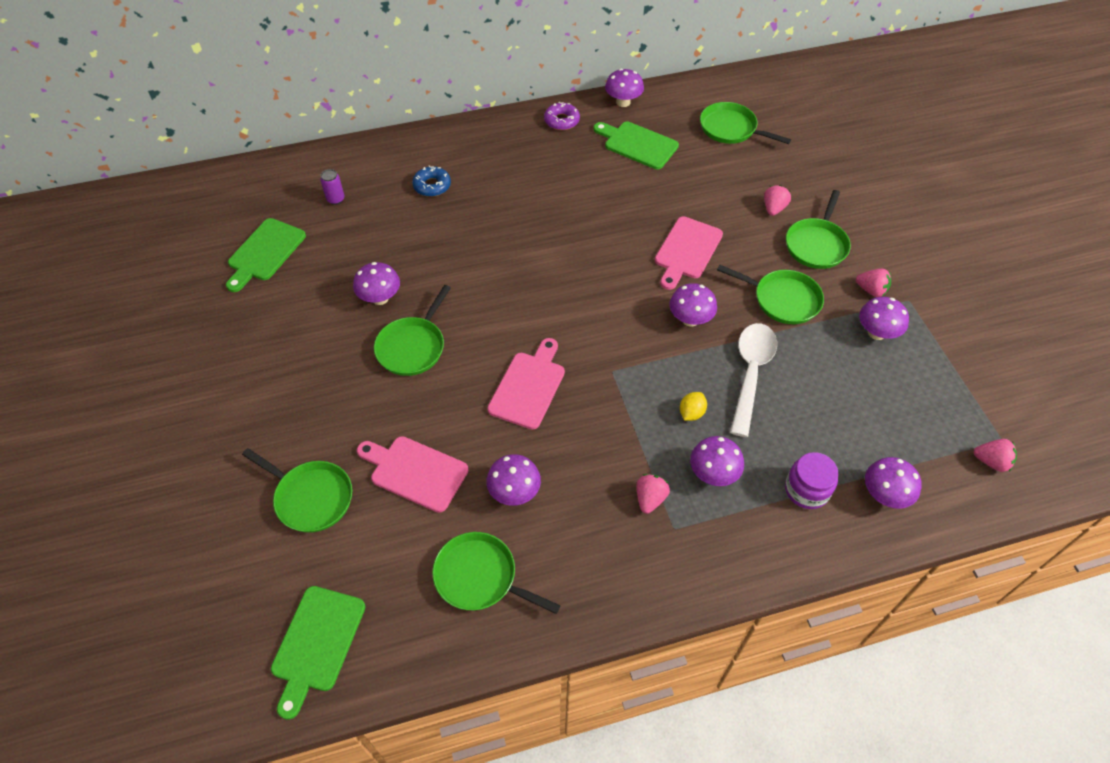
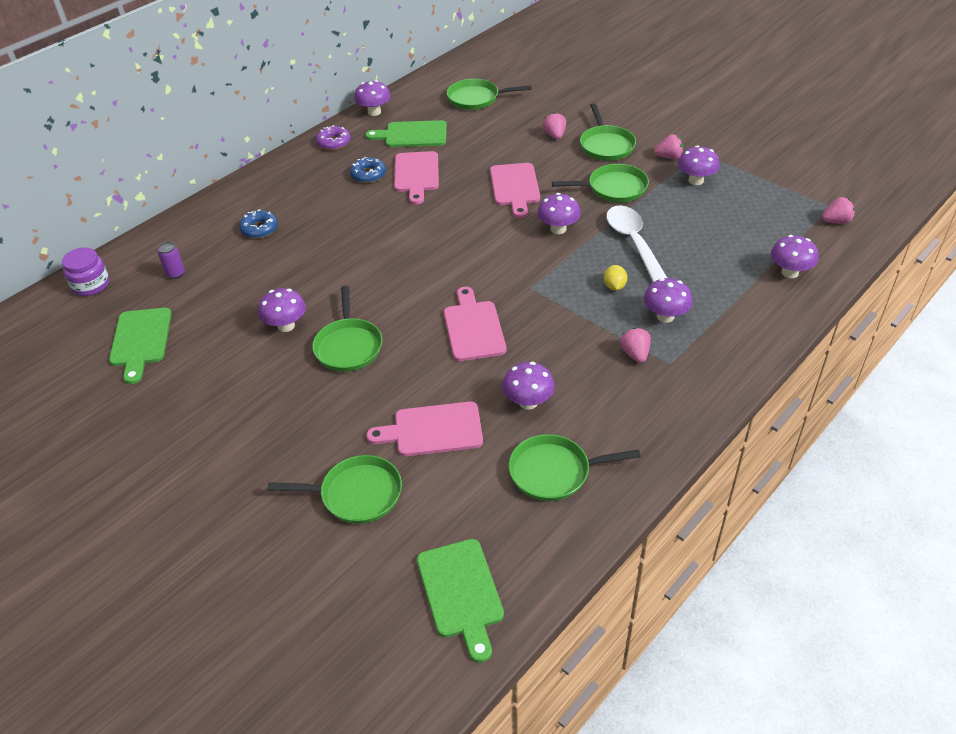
camera: 30 degrees left, 10 degrees down
(565, 171) = (368, 174): none -> blue donut
(607, 192) = (416, 174): none -> pink cutting board
(806, 490) = (737, 294): purple jar -> purple jar (91, 285)

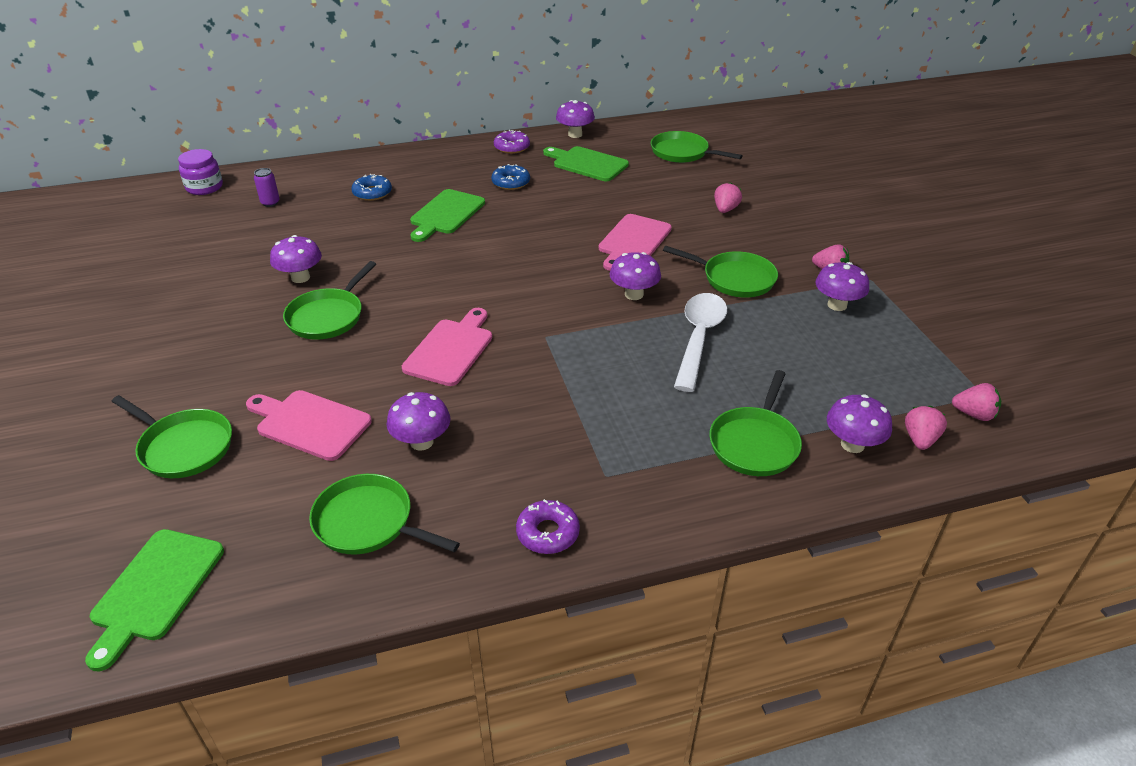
camera: 30 degrees right, 5 degrees down
(141, 340) = (186, 242): green cutting board -> green cutting board (446, 214)
(416, 174) = (553, 197): pink cutting board -> none
(606, 145) = (770, 236): green pan -> green pan (755, 443)
(614, 286) = (631, 372): yellow lemon -> none
(635, 354) = (579, 448): pink strawberry -> pink strawberry (920, 439)
(665, 316) = (653, 425): purple mushroom -> none
(673, 417) = (548, 533): none -> purple donut

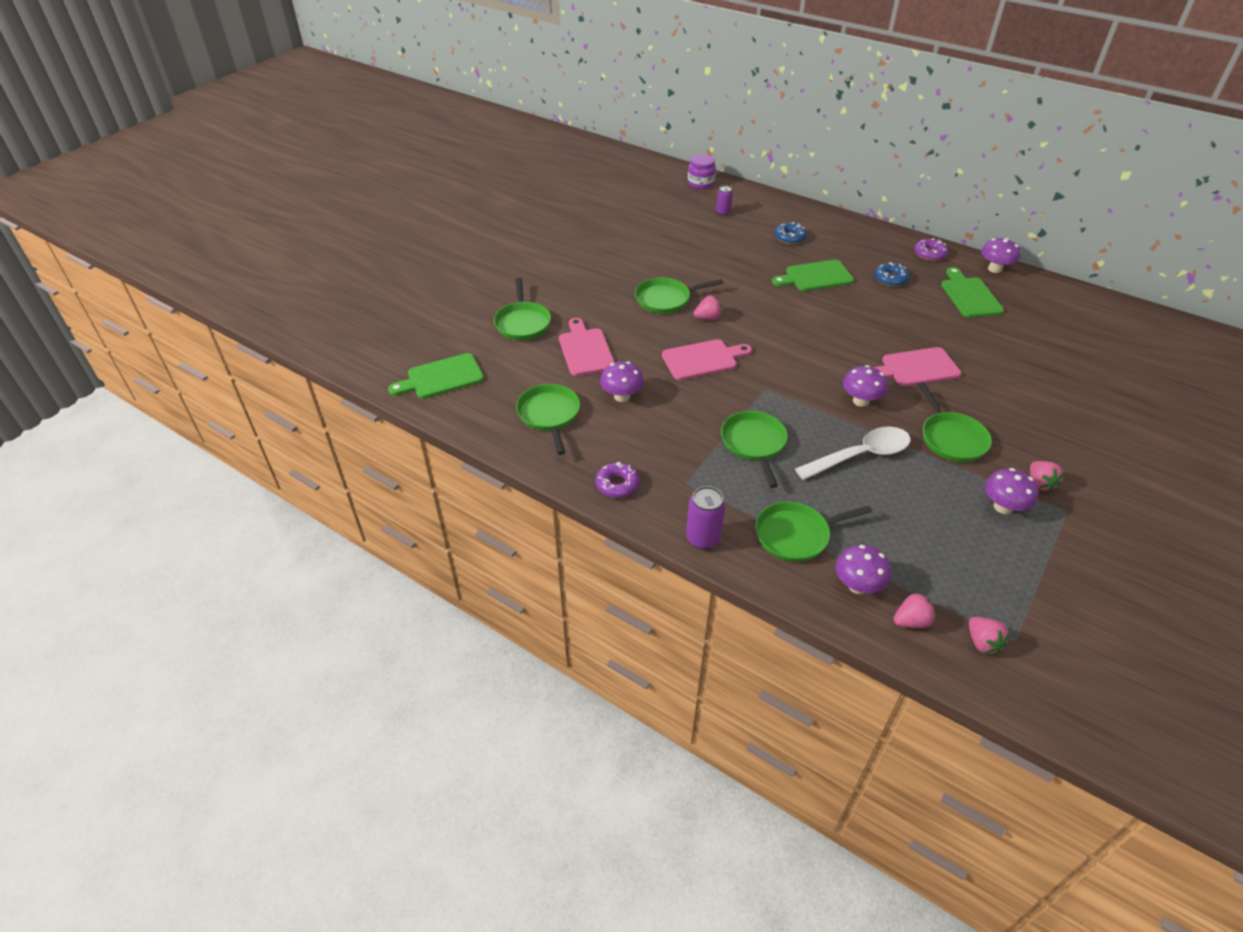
camera: 50 degrees right, 5 degrees up
(300, 277) = (681, 268): purple mushroom -> none
(682, 153) = (1065, 329): green pan -> green pan (754, 444)
(696, 513) = (703, 539): none -> purple can
(725, 209) = (1028, 390): pink strawberry -> pink strawberry (708, 318)

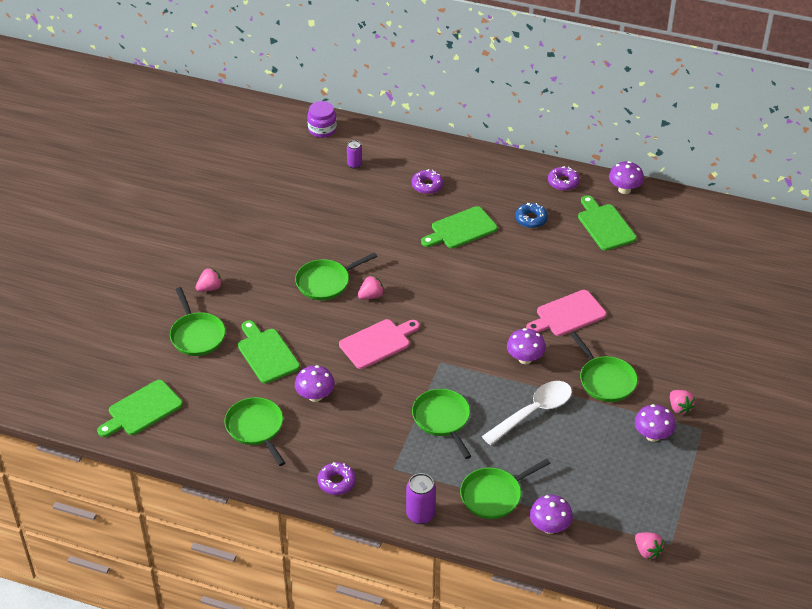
camera: 15 degrees left, 0 degrees up
(585, 350) = (266, 354): pink cutting board -> green cutting board
(789, 237) = (427, 185): blue donut -> purple donut
(911, 621) = (593, 546): pink strawberry -> pink strawberry (210, 288)

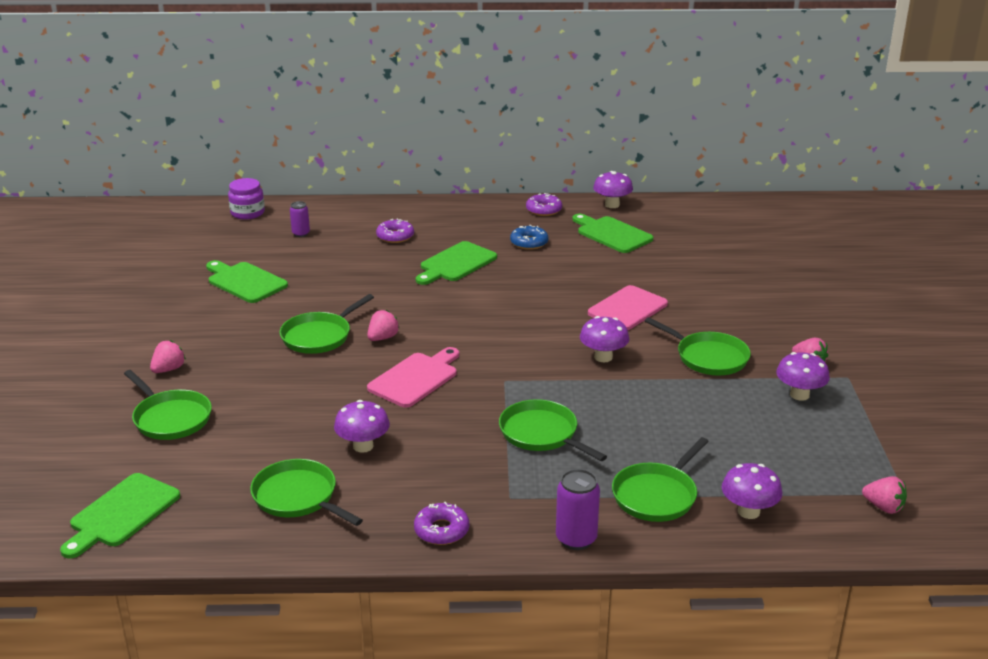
camera: 20 degrees left, 15 degrees down
(266, 354) = (275, 417): green cutting board -> green cutting board (245, 282)
(533, 412) = (647, 403): white spoon -> none

